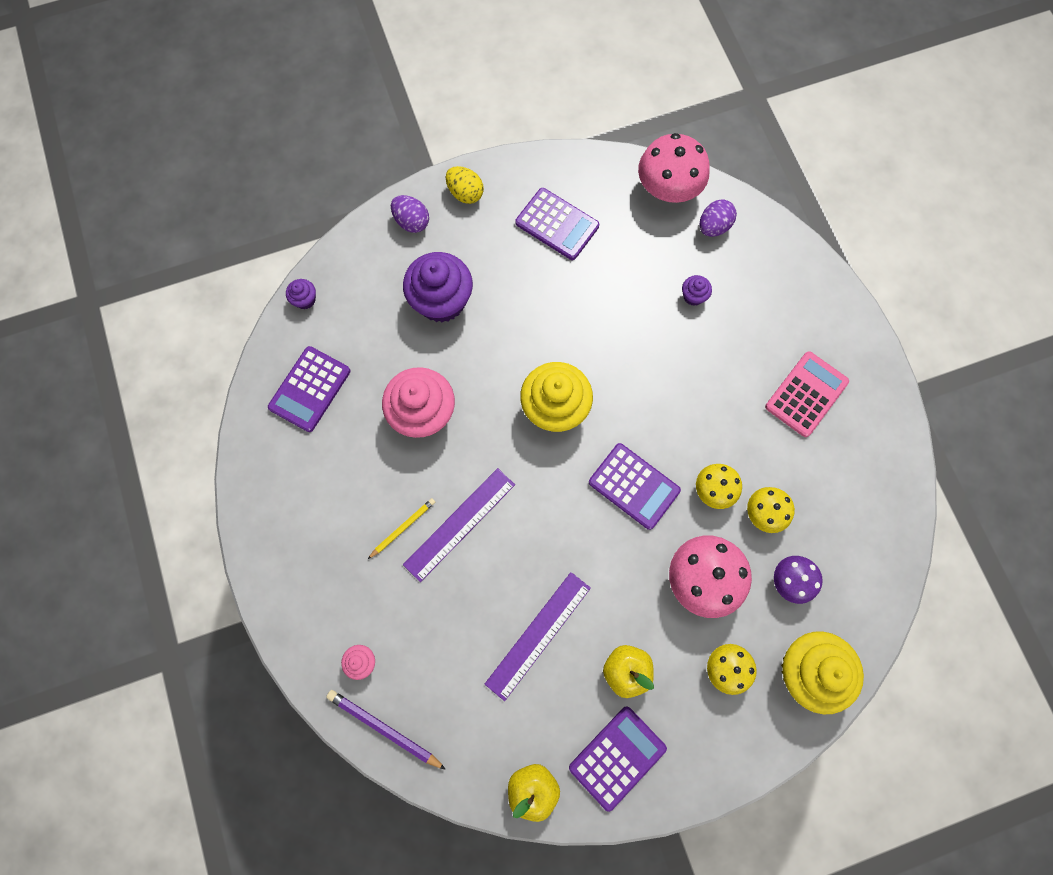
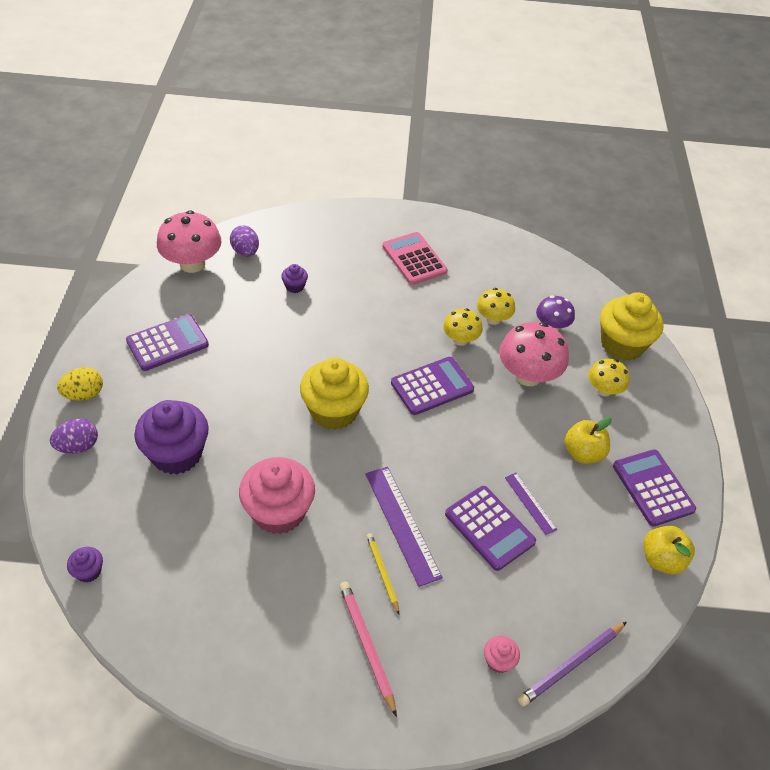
camera: 70 degrees left, 25 degrees down
(310, 389) = (190, 604): purple calculator -> purple calculator (489, 528)
(330, 544) = (367, 646): none -> pink pencil
(538, 635) = (530, 503): purple ruler -> purple ruler, size x0.56

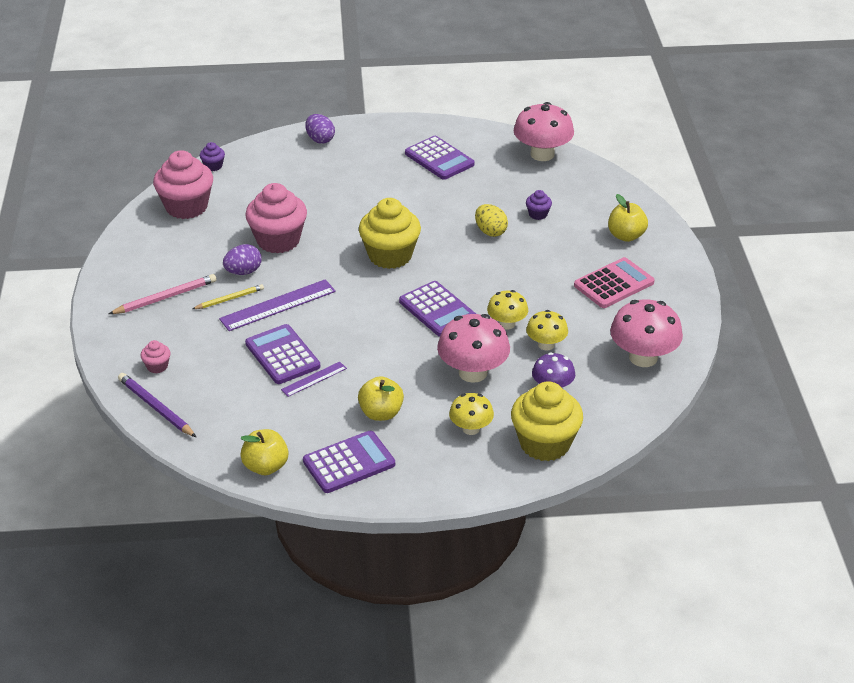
camera: 85 degrees right, 10 degrees down
(84, 394) = (371, 131): yellow egg -> yellow egg (490, 231)
(174, 610) = (186, 207): none -> pink cupcake
(176, 454) = (323, 184): purple cupcake -> none
(245, 252) = (572, 180): purple egg -> purple egg (243, 272)
(345, 236) = (626, 236): none -> yellow apple
(489, 528) = (282, 355): purple calculator -> purple calculator turned 105 degrees clockwise
(516, 263) = (643, 357): none -> pink mushroom

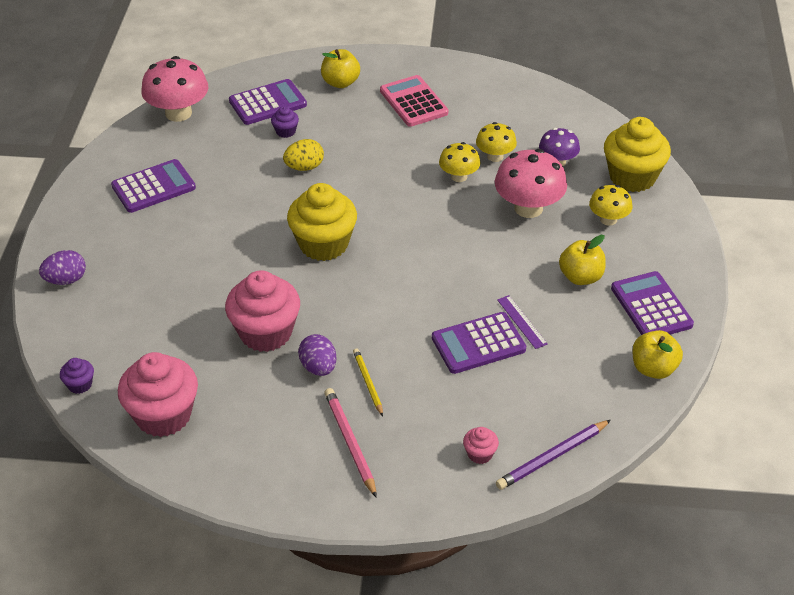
camera: 80 degrees left, 5 degrees up
(278, 305) = (390, 341): purple ruler -> none
(437, 310) = (426, 220): purple calculator -> purple calculator (268, 103)
(643, 357) = (523, 103): pink mushroom -> none

